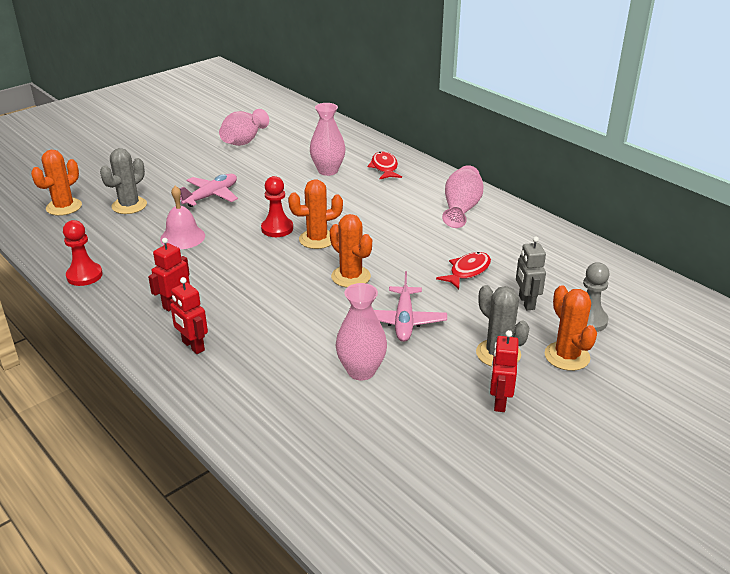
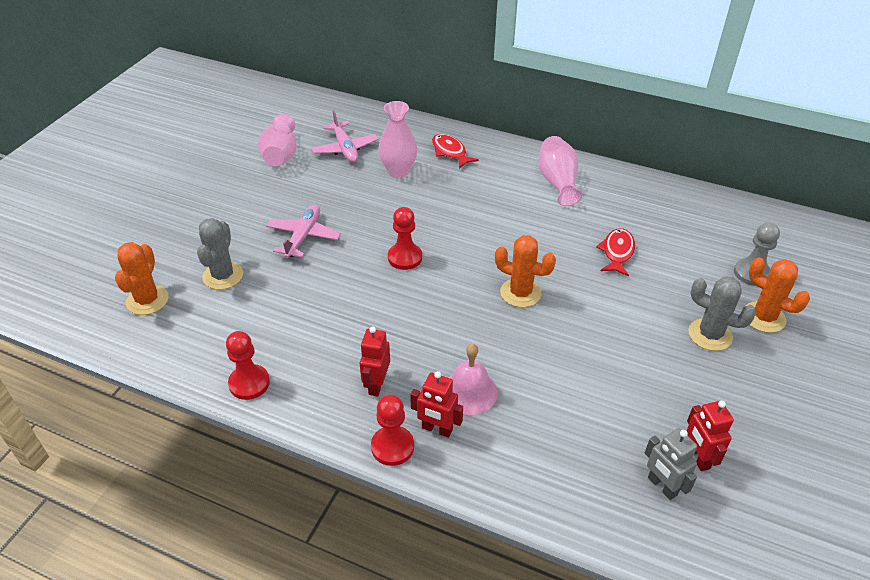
camera: 25 degrees left, 10 degrees up
(148, 346) = (392, 447): none -> red pawn
(182, 237) = (316, 298): pink bell -> pink bell (469, 392)
(317, 239) = (454, 258): orange cactus -> none
(361, 371) = (613, 397): pink vase -> none
(404, 321) = (606, 327): pink plane -> pink plane (345, 149)
(499, 401) = (749, 385): red robot -> red robot (697, 457)
(526, 302) = (690, 271): grey robot -> grey robot (662, 486)

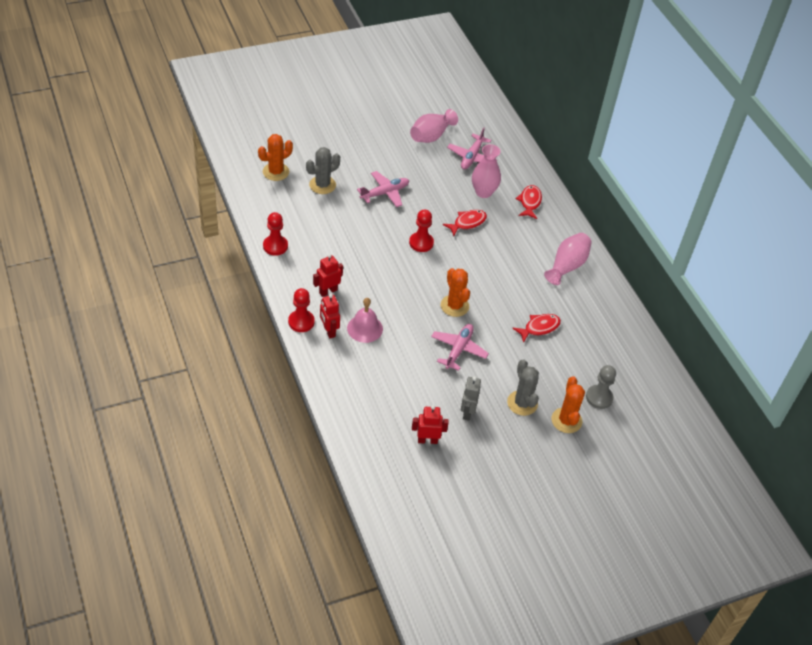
camera: 40 degrees right, 5 degrees up
(422, 207) = (467, 223): none -> red fish
(585, 333) = (458, 349): none -> pink plane
(662, 486) = (393, 435): grey robot -> grey robot (467, 412)
(697, 457) = (427, 440): red robot -> red robot turned 60 degrees clockwise

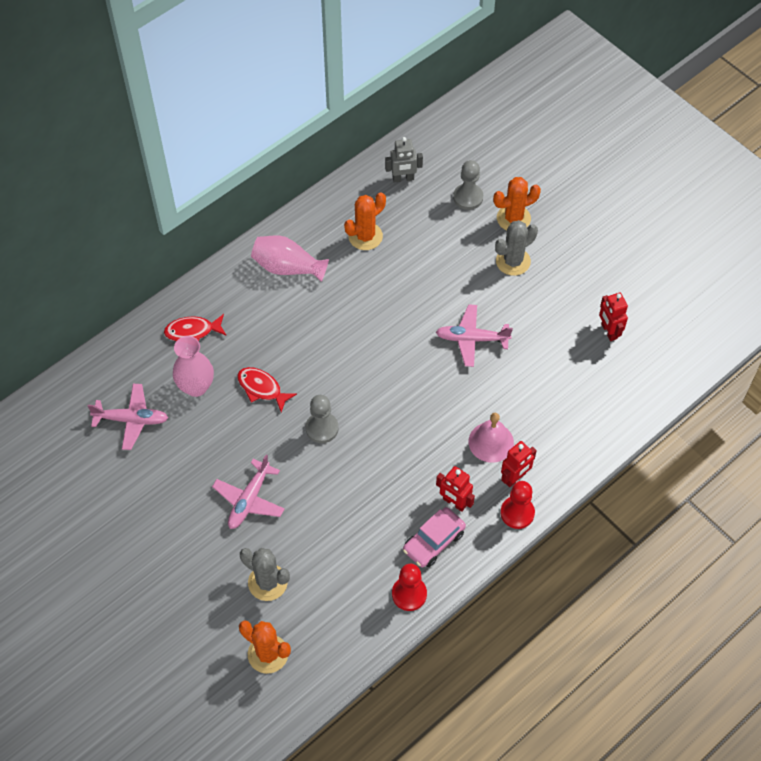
camera: 105 degrees left, 10 degrees up
(305, 271) = (434, 541): none -> pink car
(385, 193) = (249, 500): pink plane -> pink plane turned 105 degrees counterclockwise
(421, 243) = (322, 428): red pawn -> grey pawn
(431, 136) = (107, 482): pink vase -> none
(454, 306) = (408, 362): orange cactus -> orange cactus (365, 236)
(467, 412) = (552, 307): grey robot -> grey robot (403, 178)
(539, 328) = (399, 271): red fish -> none

